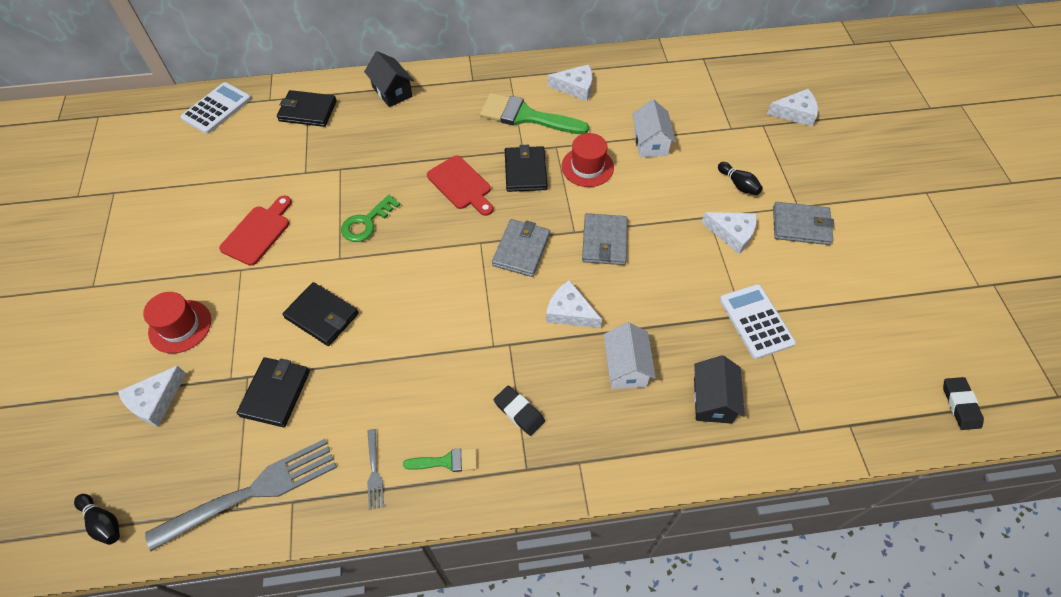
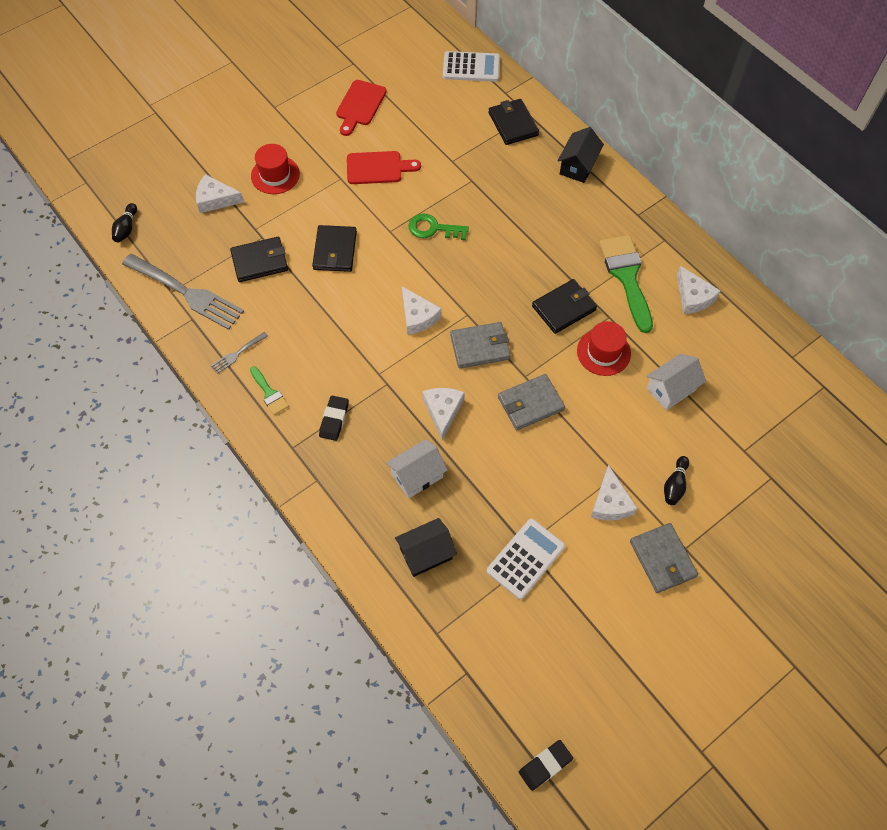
camera: 60 degrees right, 5 degrees up
(461, 185) = (515, 270): red cutting board -> red cutting board (360, 105)
(795, 113) = (812, 502): white cheese -> white cheese (418, 316)

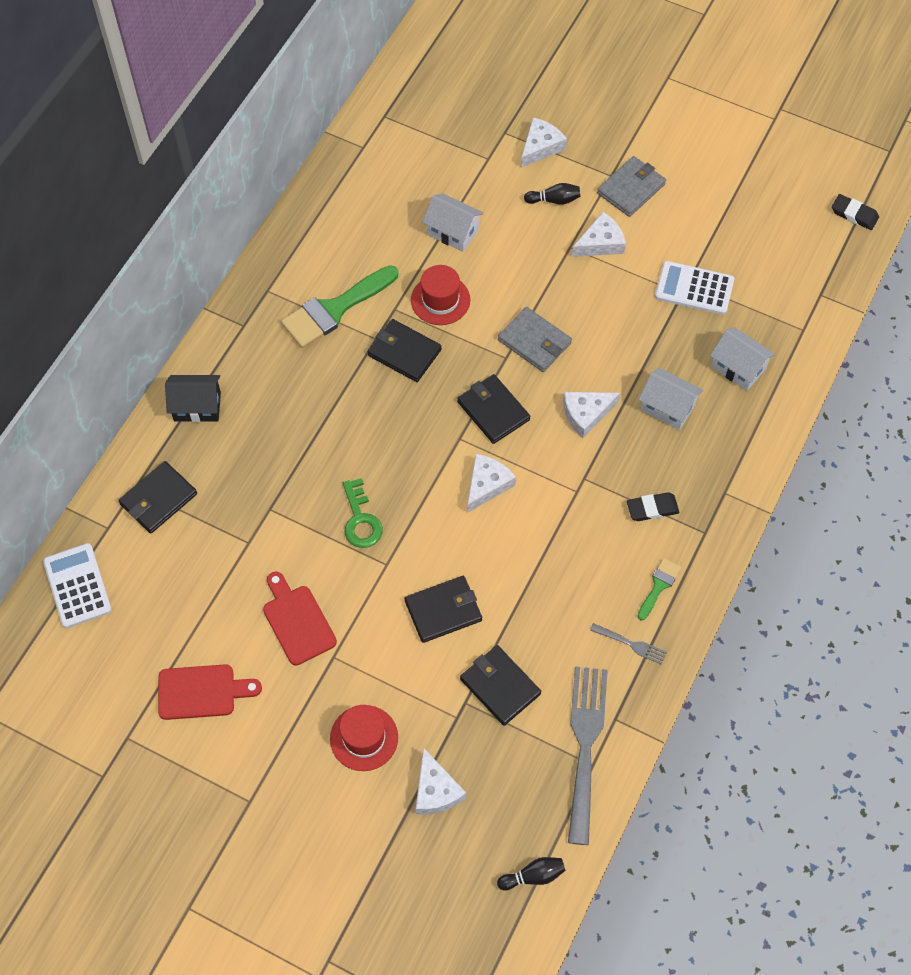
camera: 115 degrees left, 0 degrees up
(426, 553) = (738, 367): black house -> white house
(480, 347) = (493, 411): grey wallet -> black wallet
(693, 297) = (331, 245): white cheese -> white cheese (540, 147)

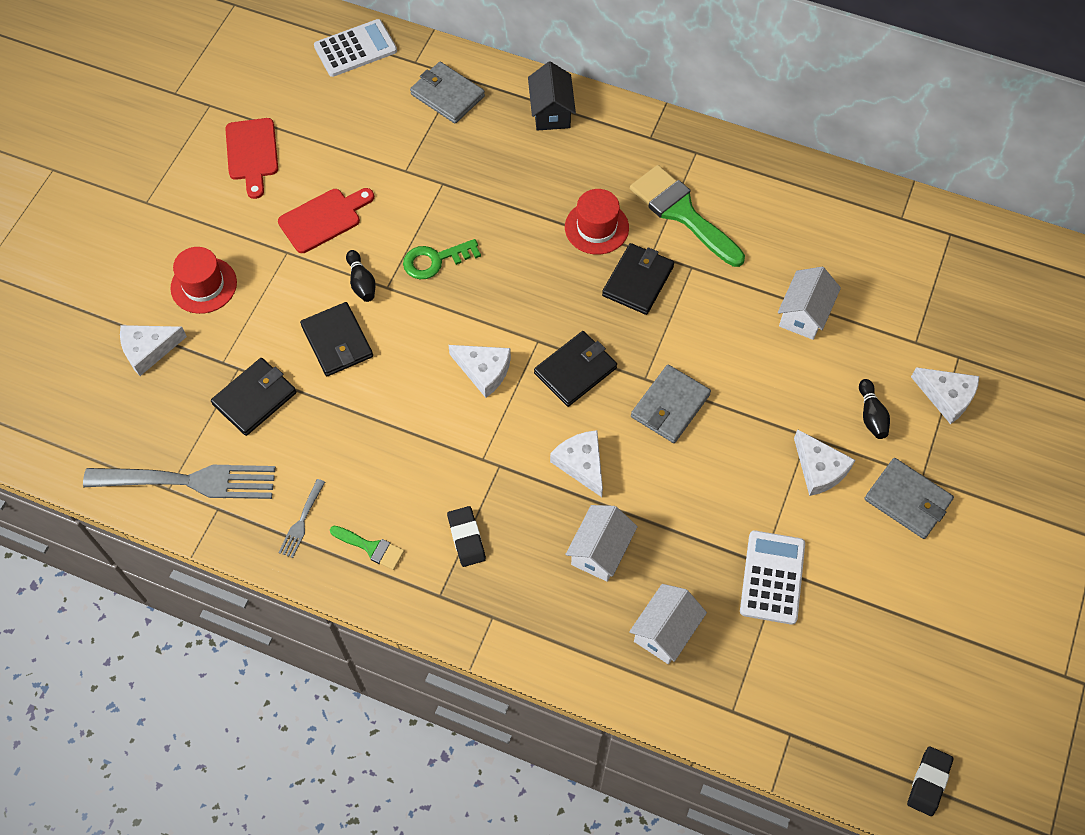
camera: 85 degrees right, 0 degrees up
(158, 499) = (447, 95): black wallet -> grey wallet
(440, 300) = (710, 309): red hat -> red hat (596, 227)
(533, 876) = (58, 440): black bowling pin -> black bowling pin (361, 282)

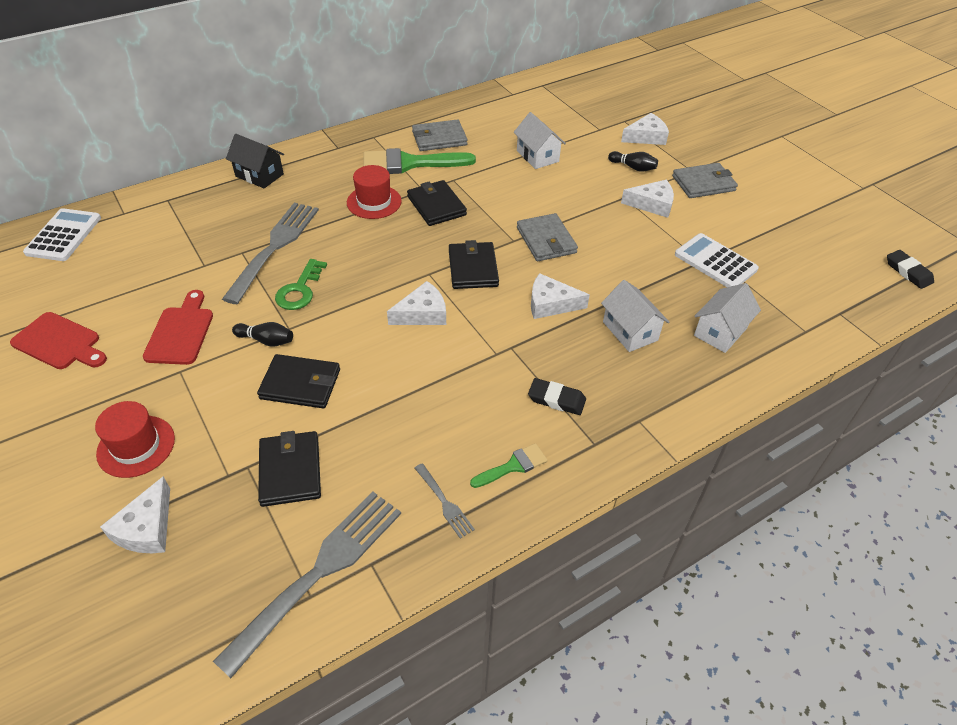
camera: 55 degrees left, 15 degrees down
(447, 95) = (174, 212): grey wallet -> grey wallet (439, 138)
(469, 201) = (275, 247): none -> grey fork
(665, 631) = (720, 332): white house -> white house turned 60 degrees clockwise

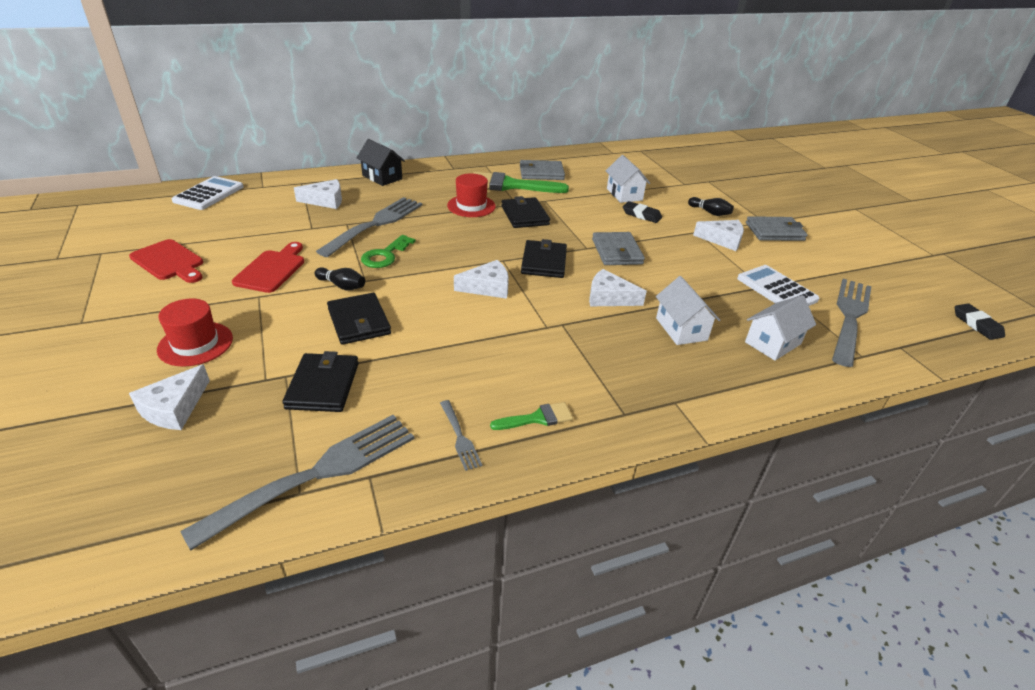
camera: 10 degrees right, 10 degrees down
(300, 384) = (359, 321): black wallet -> black wallet turned 45 degrees clockwise
(556, 399) = (595, 371): black eraser -> black eraser (641, 215)
(646, 137) = (726, 194): white cheese -> white cheese (325, 201)
(790, 285) = (850, 317): none -> grey fork

